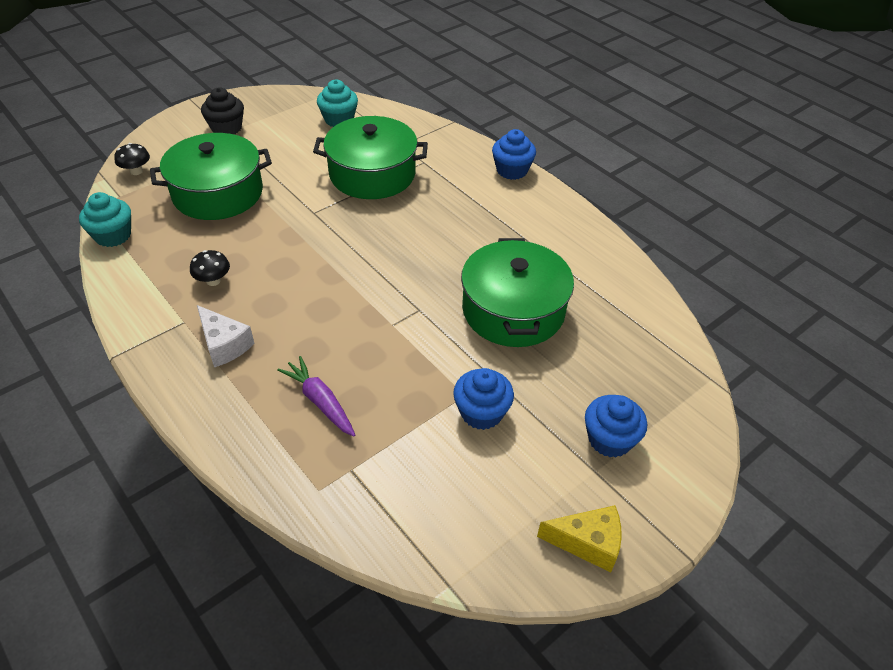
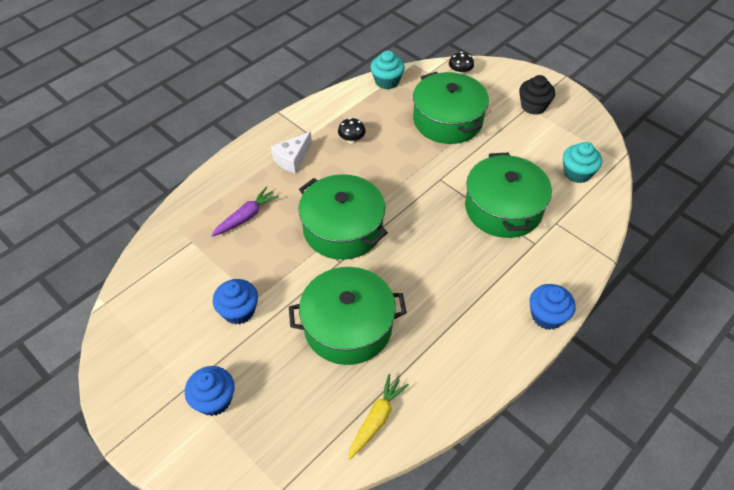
camera: 85 degrees right, 5 degrees up
(368, 302) = (342, 229): none -> green pot
(587, 543) = (126, 382): yellow cheese -> none
(626, 298) = (376, 419): none -> yellow carrot

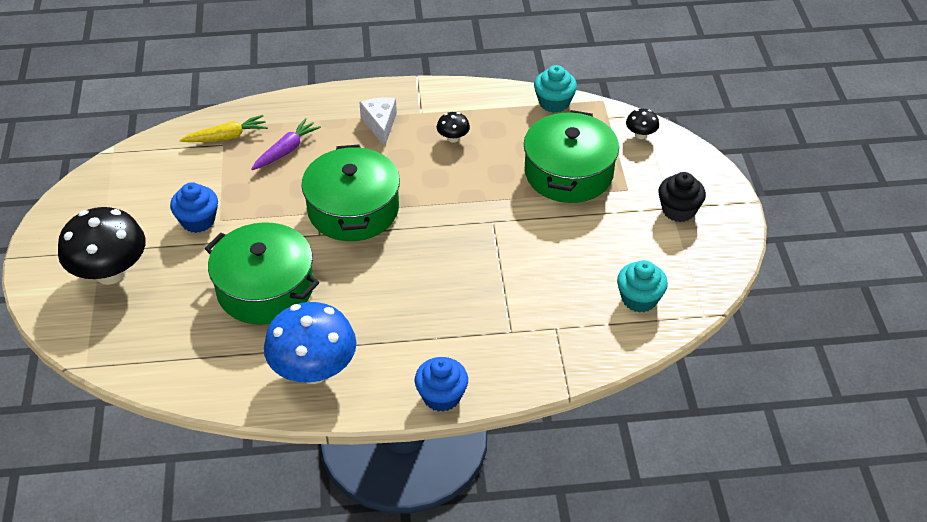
camera: 40 degrees right, 5 degrees down
(214, 400) = (110, 272): blue cupcake -> black mushroom
(246, 217) = (286, 150): purple carrot -> purple carrot turned 45 degrees counterclockwise
(292, 159) = (380, 124): white cheese -> white cheese turned 90 degrees clockwise
(376, 419) = (205, 370): yellow carrot -> yellow carrot (226, 137)
(450, 360) = (314, 370): none -> blue mushroom
(503, 208) = (520, 283): green pot -> none

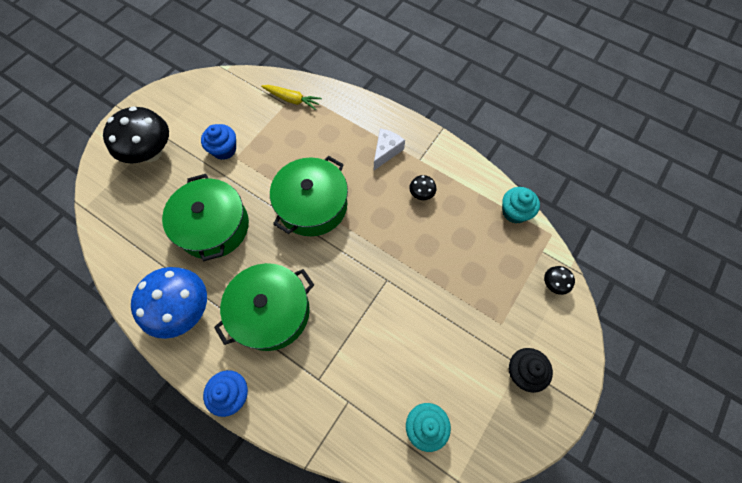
camera: 40 degrees right, 20 degrees up
(286, 150) = (315, 133): purple carrot -> none
(568, 173) = (472, 278): green pot -> green pot (271, 312)

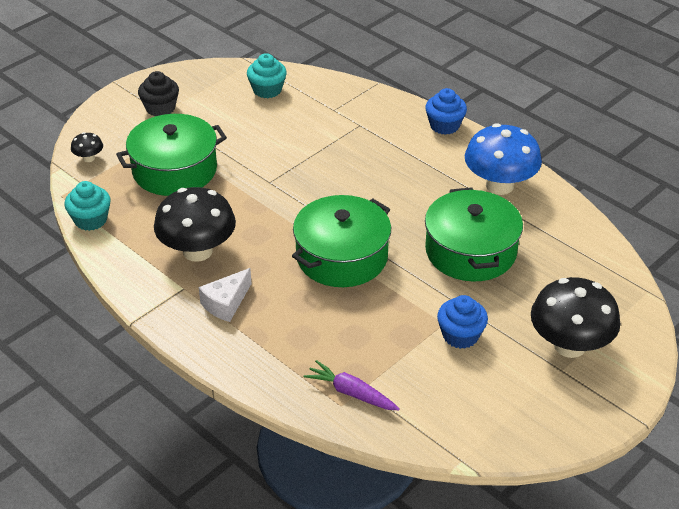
camera: 170 degrees left, 25 degrees down
(271, 312) = (402, 173): green pot -> green pot (174, 170)
(292, 100) = (351, 393): yellow carrot -> purple carrot
(421, 194) = (197, 251): black mushroom -> black mushroom, size x2.29

